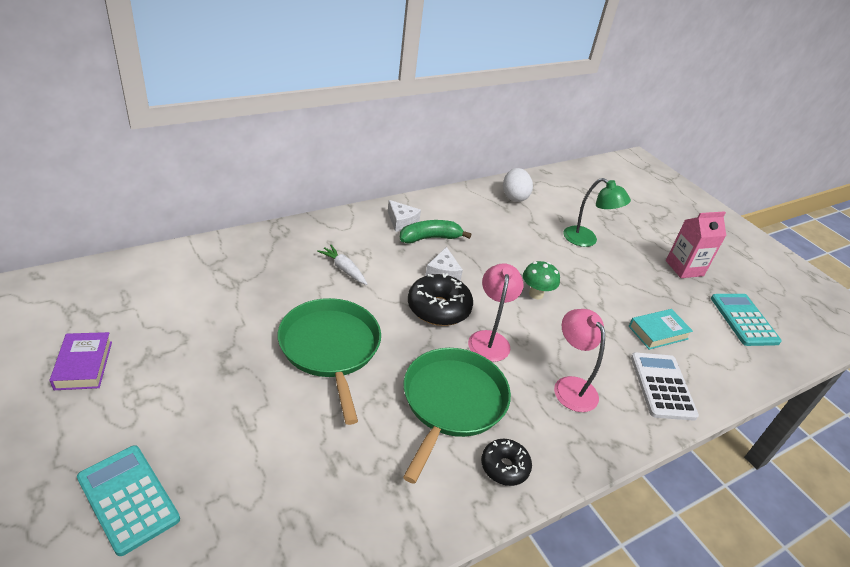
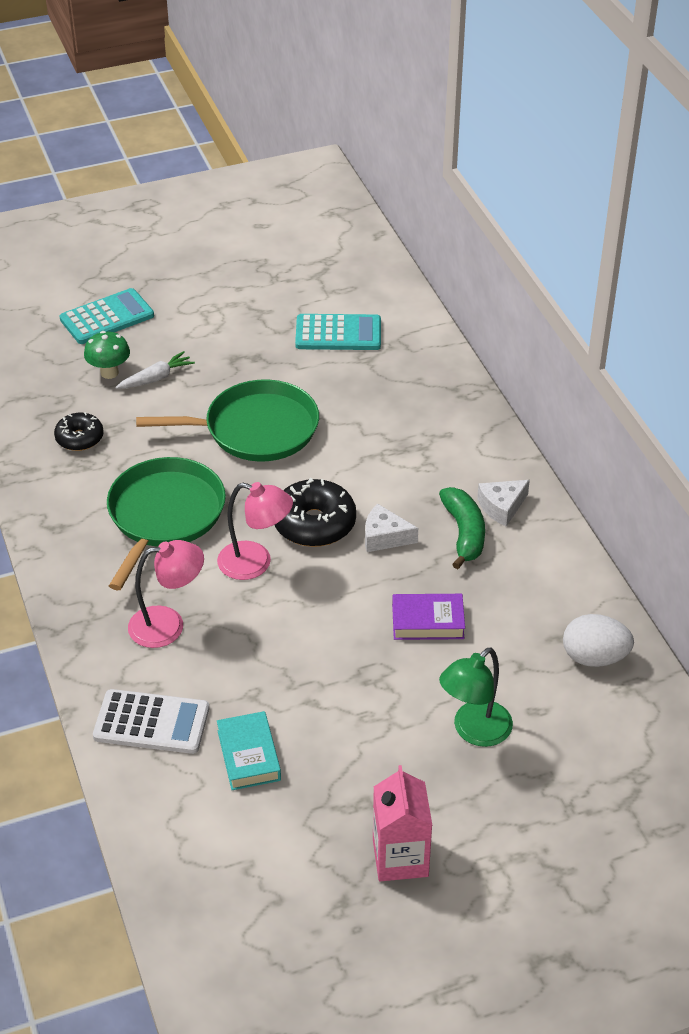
camera: 105 degrees right, 5 degrees up
(83, 365) = (252, 278): purple book -> purple book (428, 621)
(344, 269) = (391, 444): white carrot -> white carrot (156, 378)
(452, 402) = (164, 515): green pan -> green pan turned 105 degrees counterclockwise
(504, 467) = (76, 543): black donut -> black donut (79, 438)
(536, 294) = (338, 630): green mushroom -> green mushroom (109, 372)
(743, 320) = (265, 893): turquoise calculator -> turquoise calculator (338, 333)

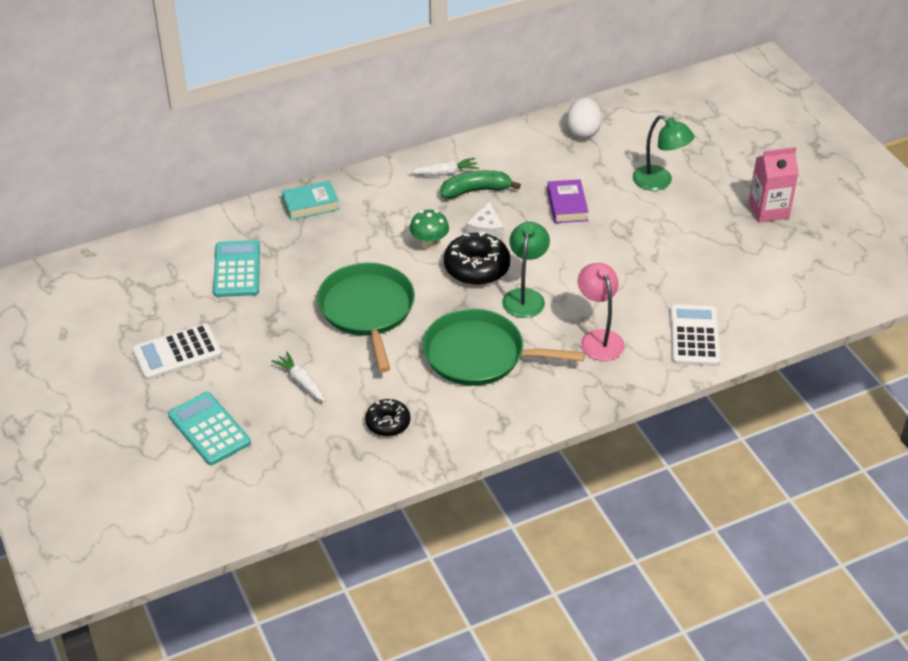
camera: 95 degrees left, 0 degrees up
(109, 372) = (294, 415): green mushroom -> green mushroom (429, 244)
(218, 295) = (177, 353): none -> white calculator
(249, 755) = (709, 284): turquoise book -> turquoise book (310, 204)
(255, 563) = (525, 296): pink lamp -> green lamp
(501, 507) = (445, 173): white cheese -> white carrot

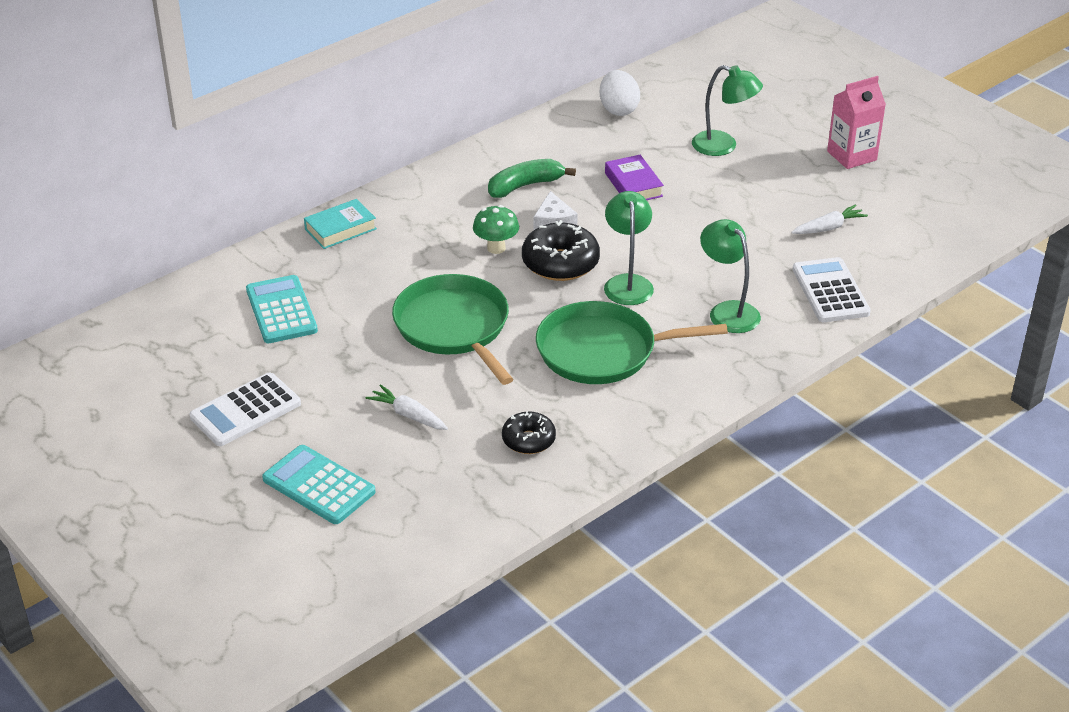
camera: 15 degrees left, 5 degrees down
(445, 173) = (483, 173): white carrot -> white carrot (828, 228)
(598, 338) = (728, 311): pink lamp -> green lamp

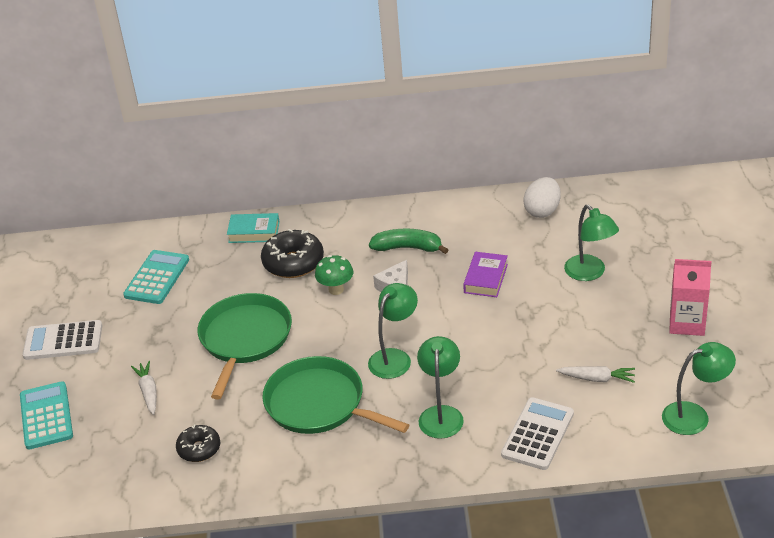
camera: 40 degrees right, 0 degrees up
(560, 263) = (366, 320): black donut -> black donut (293, 262)
(939, 224) = (694, 415): none -> green lamp

